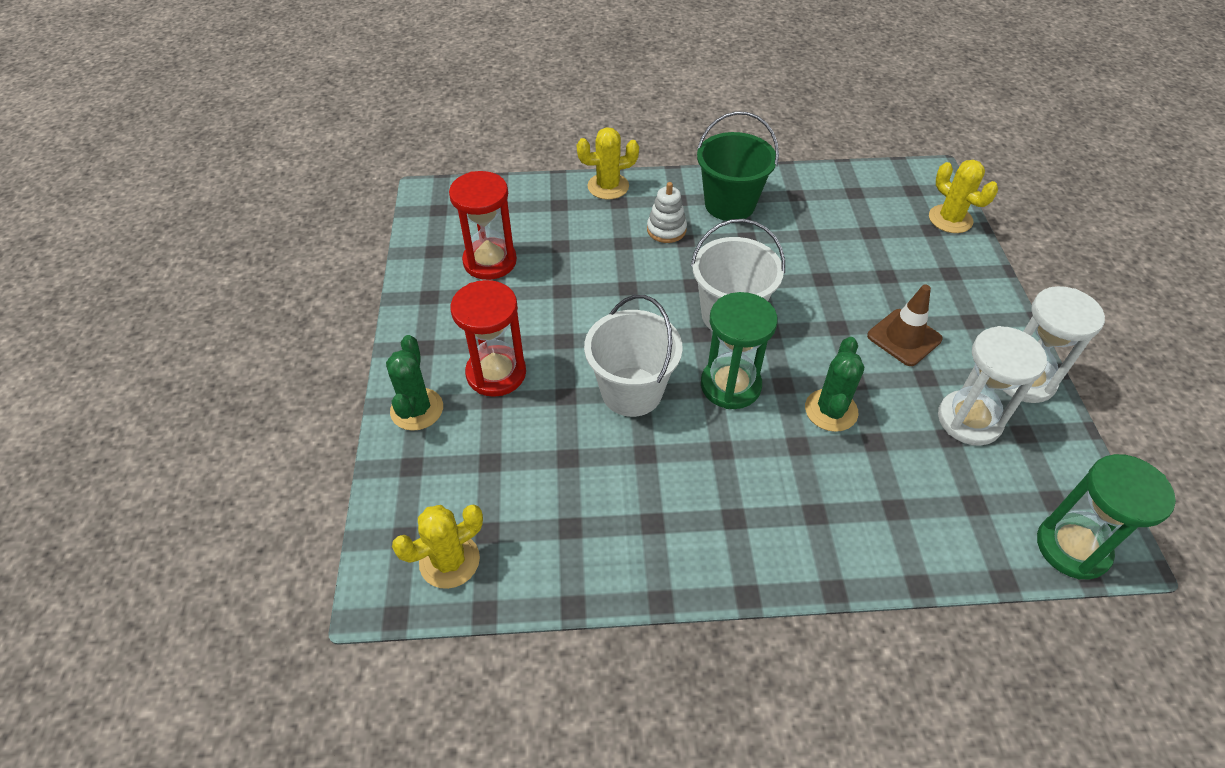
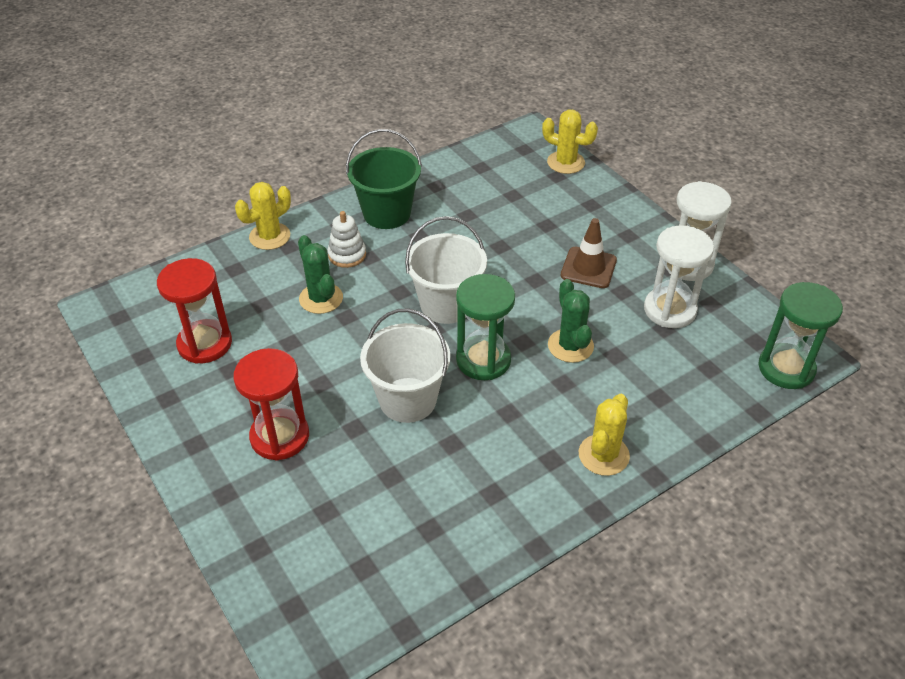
camera: 30 degrees left, 5 degrees down
(417, 409) = (228, 499): green cactus -> green cactus (321, 298)
(449, 561) = (348, 606): yellow cactus -> yellow cactus (603, 455)

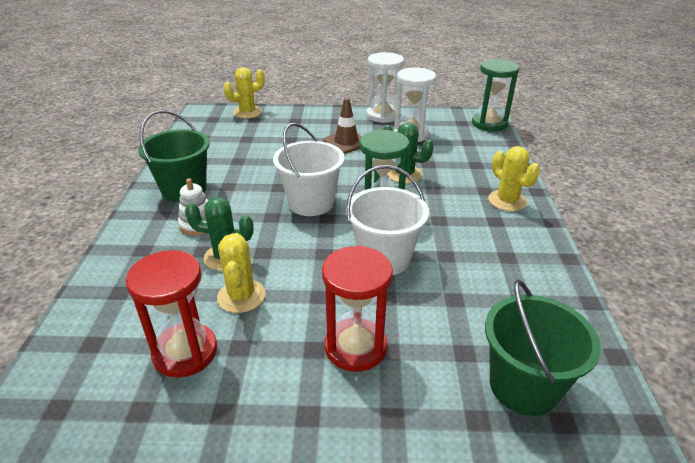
camera: 55 degrees left, 10 degrees down
(270, 236) = (114, 255): yellow cactus -> yellow cactus (241, 296)
(315, 567) = (523, 386): none -> green bucket

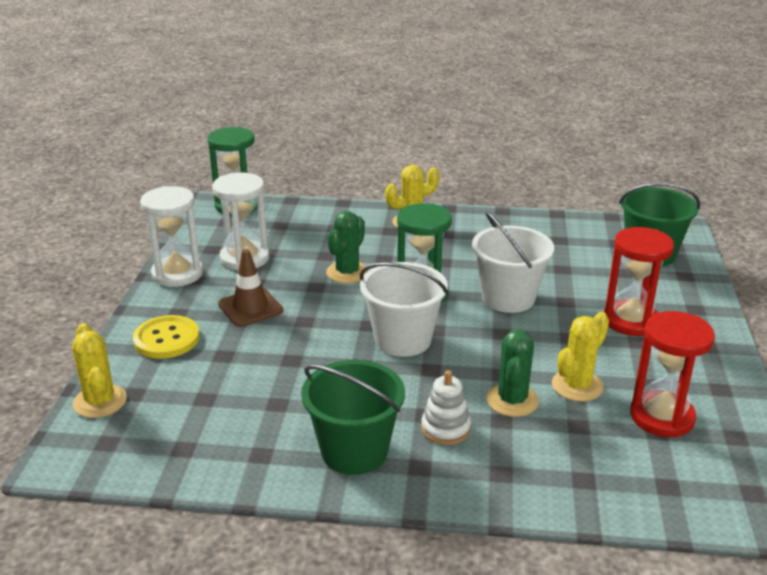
camera: 85 degrees left, 5 degrees down
(241, 296) = (577, 386): yellow cactus -> yellow cactus turned 45 degrees counterclockwise
(307, 121) = (166, 339): none -> yellow button

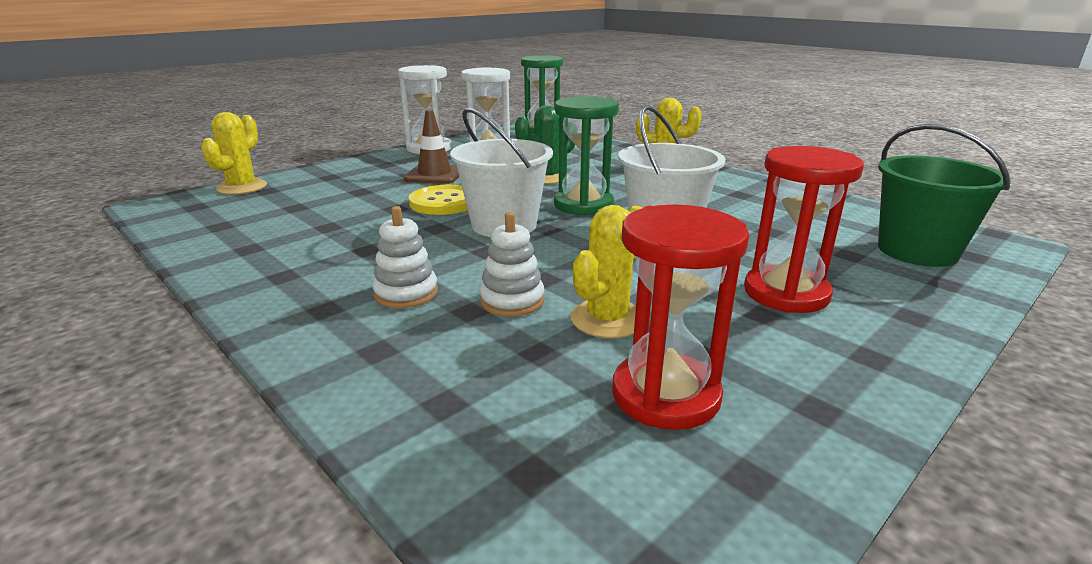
camera: 40 degrees right, 5 degrees down
(166, 339) = (348, 173): yellow button -> yellow button (443, 202)
(354, 451) = (305, 275): green bucket -> none
(512, 400) = (512, 301): green cactus -> white stacking toy
(577, 386) = (607, 319): yellow cactus -> yellow cactus turned 45 degrees counterclockwise

